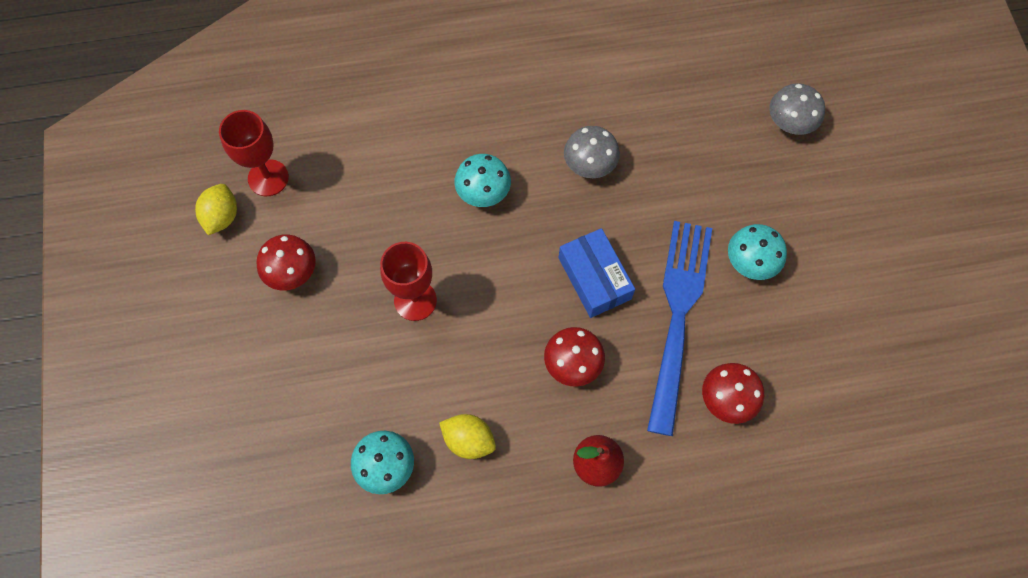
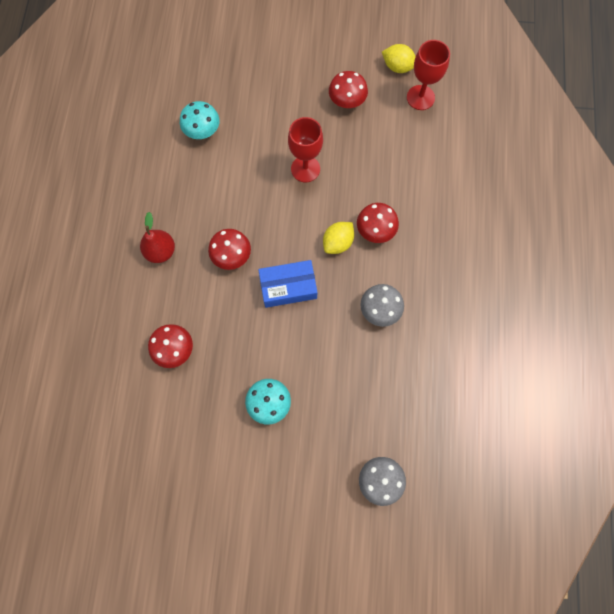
camera: 105 degrees right, 5 degrees up
(468, 440) = (202, 180): yellow lemon -> yellow lemon (338, 243)
(483, 192) = (375, 230): turquoise mushroom -> red mushroom
(678, 314) = (244, 336): blue fork -> none

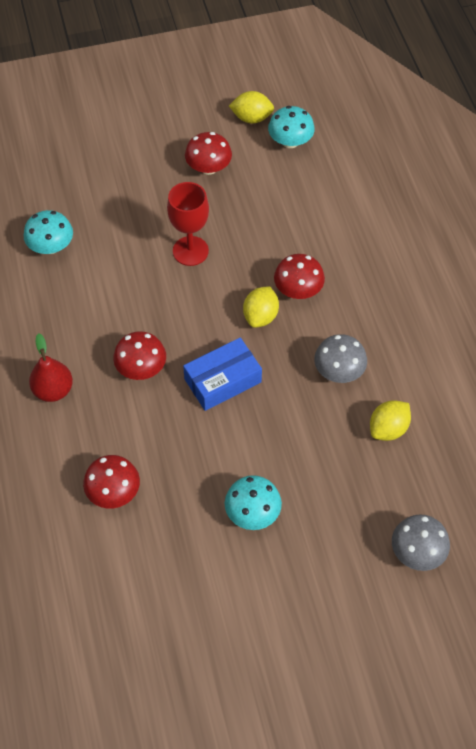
camera: 20 degrees left, 15 degrees down
(398, 372) = (388, 429): none -> yellow lemon
(420, 97) = (290, 141): red goblet -> turquoise mushroom

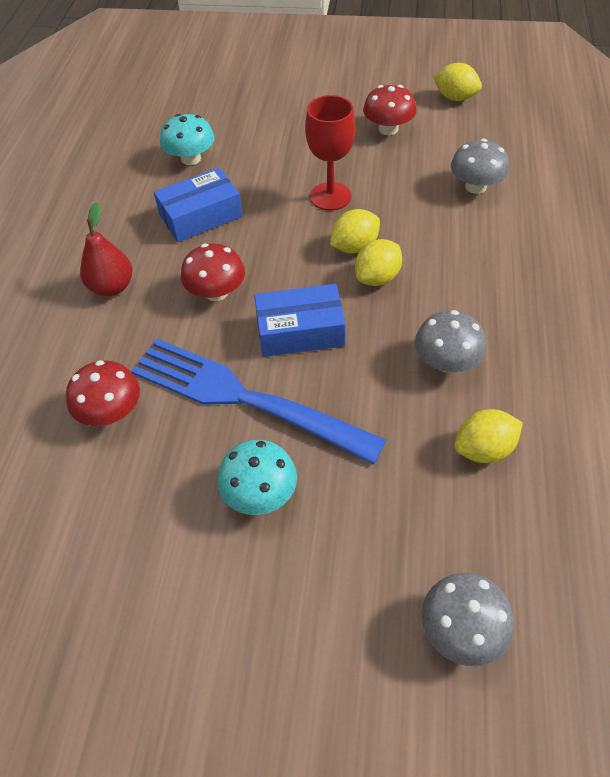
camera: 25 degrees right, 5 degrees down
(91, 302) = (201, 216): none -> blue box
(206, 448) = (243, 398): none -> blue fork
(231, 293) = (354, 247): none -> yellow lemon
(290, 141) = (488, 125): turquoise mushroom -> none
(298, 290) = (434, 263): red mushroom -> none
(303, 207) = (475, 186): none -> grey mushroom

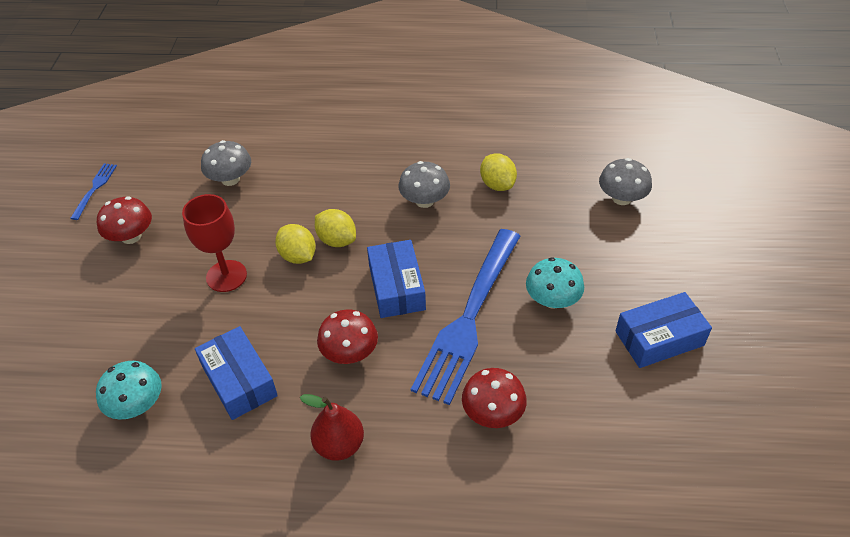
camera: 95 degrees left, 5 degrees down
(172, 622) = (659, 338): none -> blue box
(455, 98) = (95, 188): yellow lemon -> blue fork

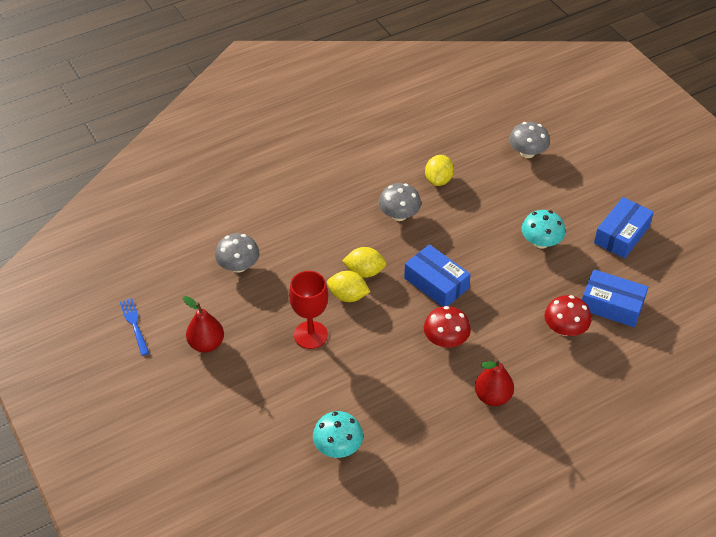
camera: 35 degrees left, 0 degrees up
(131, 236) = (206, 344): red mushroom -> red pear
(239, 380) = (391, 395): blue box -> blue box (611, 305)
(468, 318) = (500, 280): blue fork -> none
(497, 184) = (438, 180): yellow lemon -> yellow lemon turned 75 degrees clockwise

